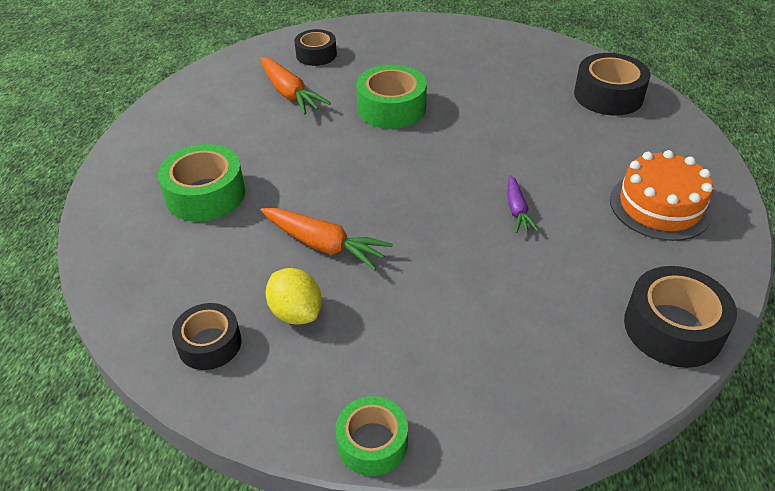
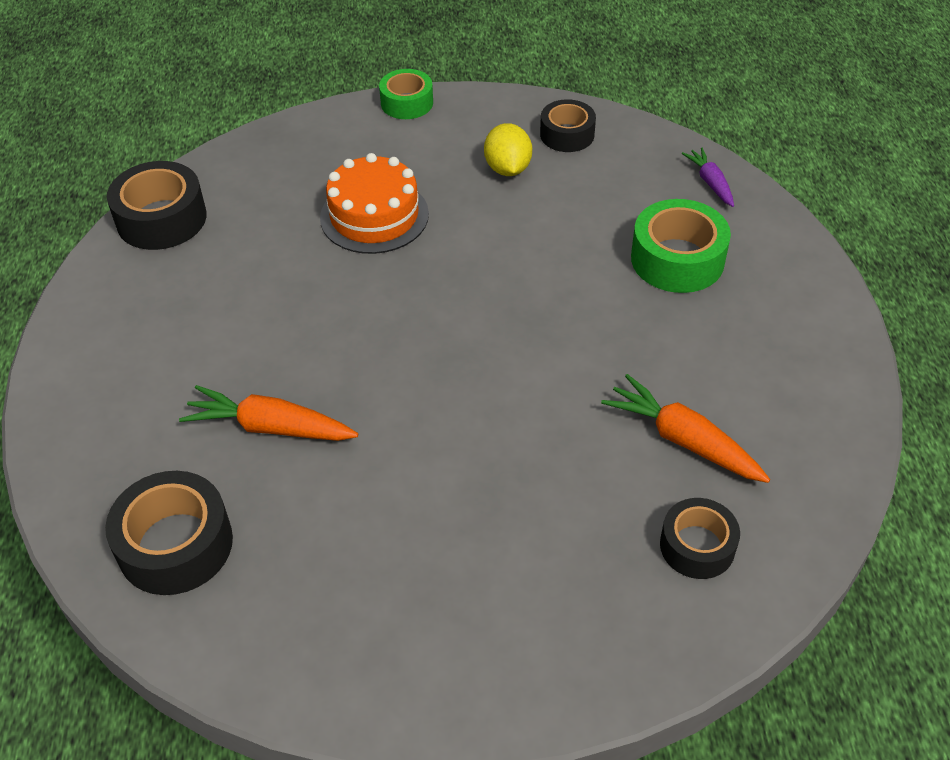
camera: 165 degrees right, 5 degrees up
(296, 312) = (507, 169): yellow lemon -> yellow lemon turned 45 degrees clockwise
(324, 245) = (512, 230): orange carrot -> orange carrot (269, 427)
(391, 108) = (515, 442): green tape -> none
(517, 210) = (313, 309): purple carrot -> purple carrot (710, 182)
(660, 206) = (141, 348): orange cake -> orange cake (374, 216)

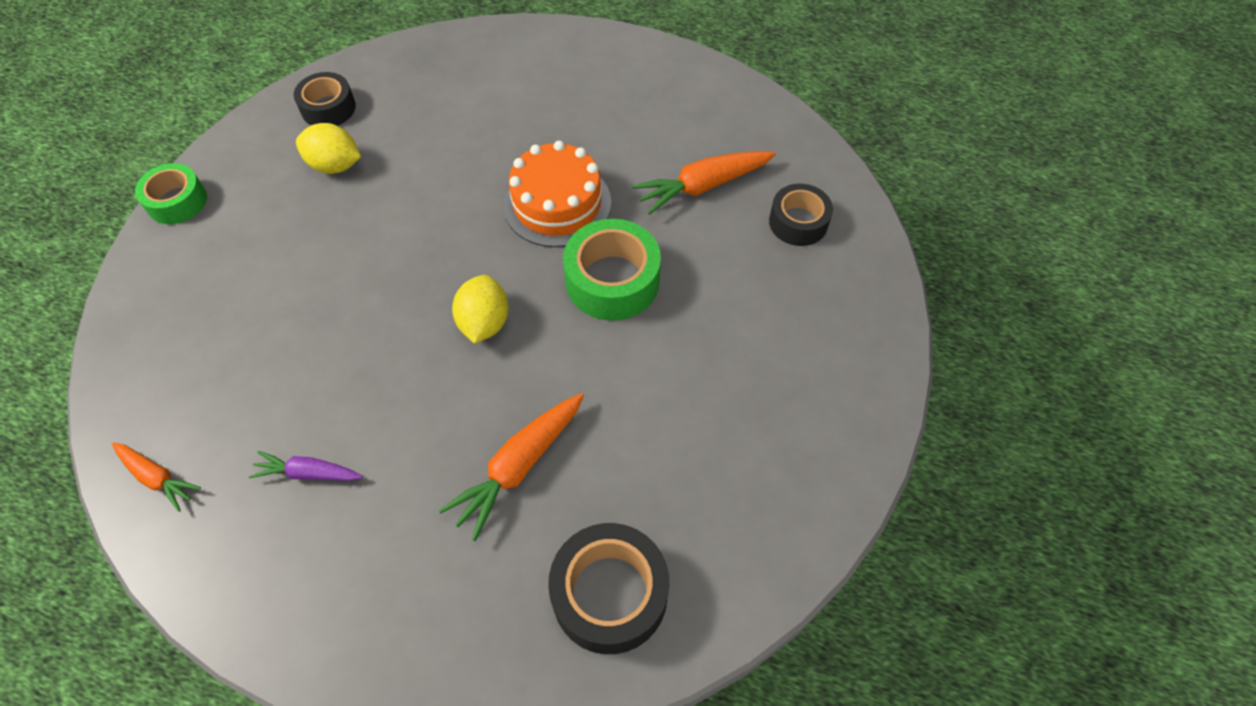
camera: 65 degrees left, 10 degrees up
(161, 219) = (157, 478): black tape -> orange carrot
(374, 216) = (312, 286): orange cake -> orange cake (557, 203)
(404, 339) = (484, 323): none -> yellow lemon
(677, 259) = (527, 107): green tape -> green tape (612, 280)
(710, 182) = (461, 49): purple carrot -> purple carrot (308, 473)

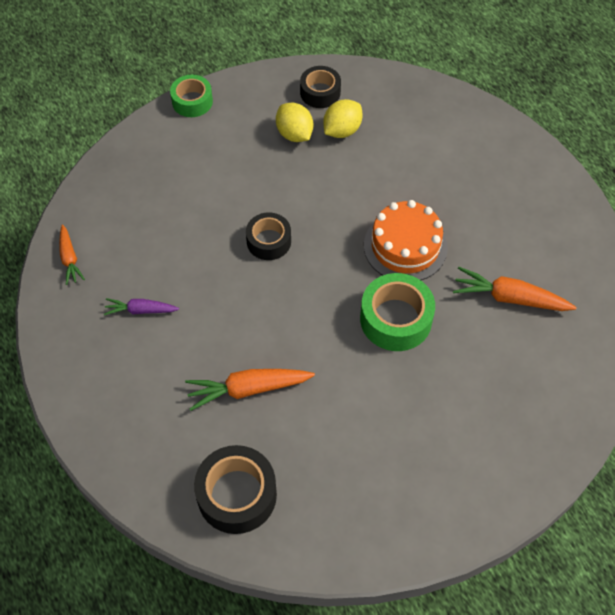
camera: 40 degrees right, 0 degrees up
(308, 473) = (140, 310): purple carrot -> purple carrot turned 45 degrees counterclockwise
(484, 323) = (299, 292): yellow lemon -> yellow lemon (342, 130)
(798, 222) = (552, 365): black tape -> black tape (269, 241)

